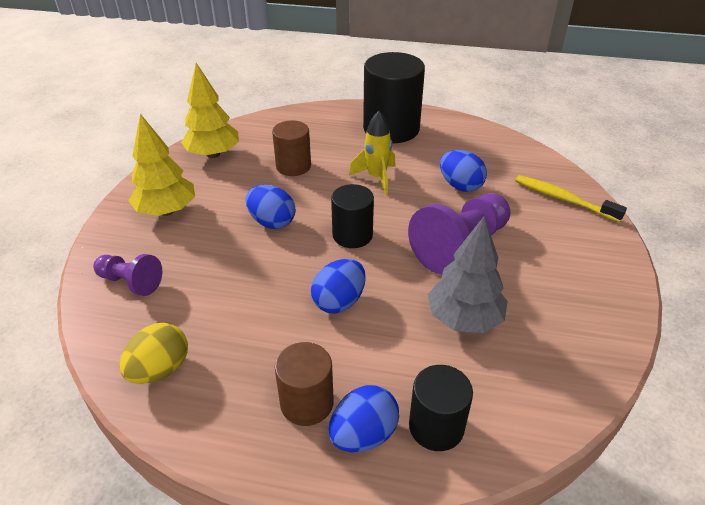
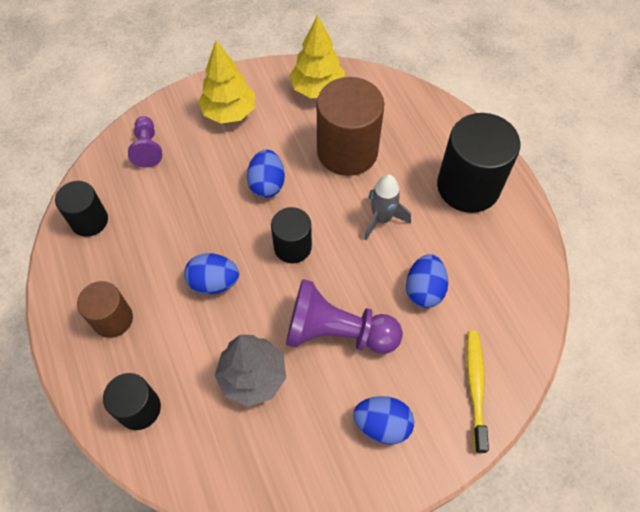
camera: 55 degrees right, 20 degrees up
(160, 369) = (89, 221): yellow egg -> black cylinder
(293, 166) = (347, 151): brown cylinder -> brown cylinder, size x1.75
(363, 434) = (108, 367): blue egg -> blue egg (382, 424)
(376, 178) = (381, 219): yellow rocket -> grey rocket

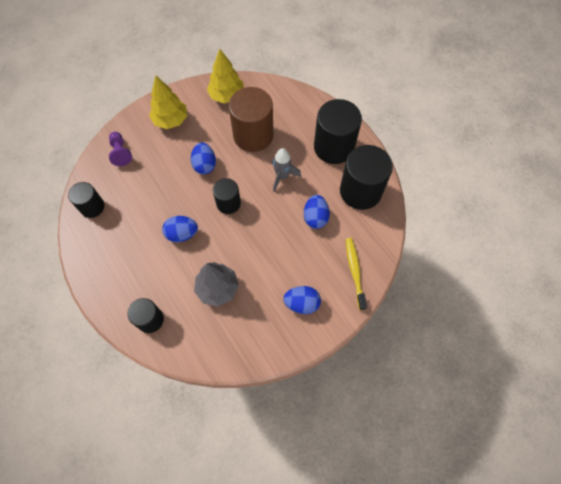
camera: 10 degrees left, 5 degrees up
(113, 319) = (121, 267): brown cylinder -> none
(337, 332) = (265, 252): purple pawn -> none
(501, 260) = (360, 191): none -> black cylinder

